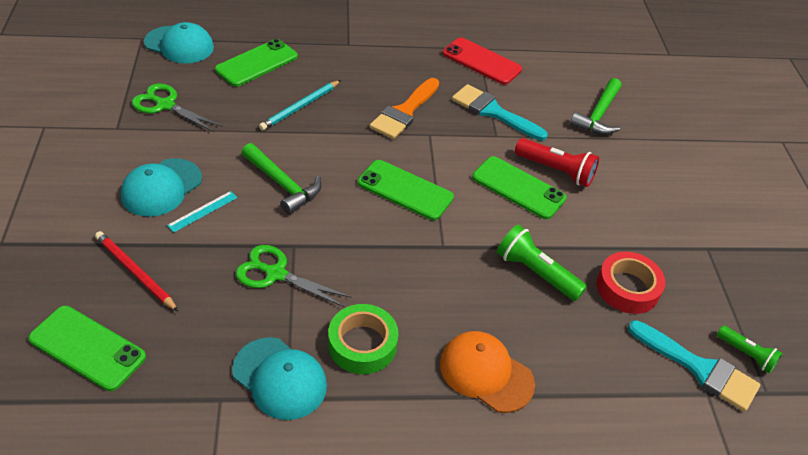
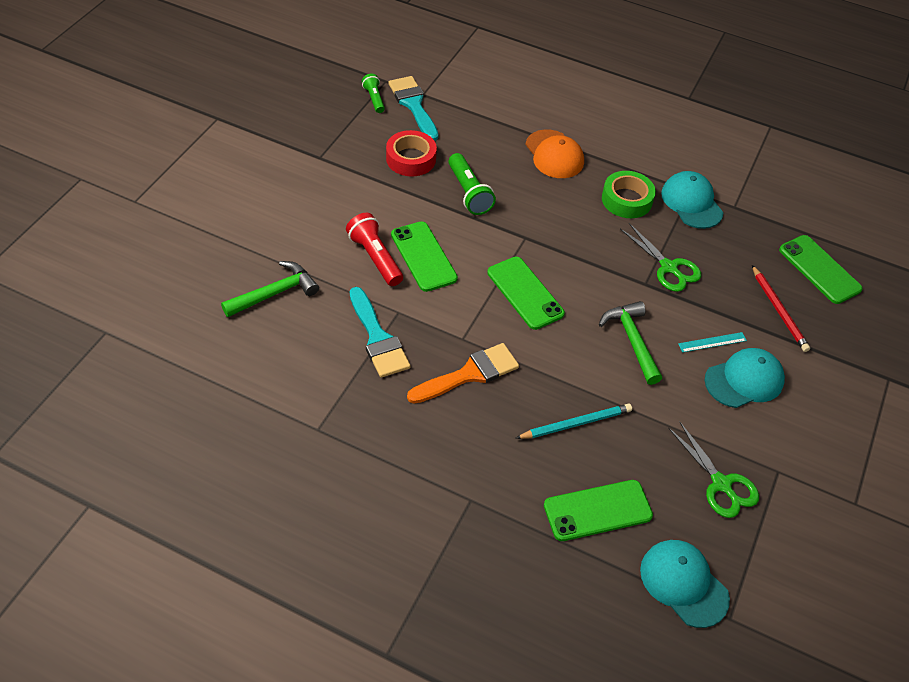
camera: 150 degrees left, 5 degrees up
(481, 61) = (332, 407): red phone -> none

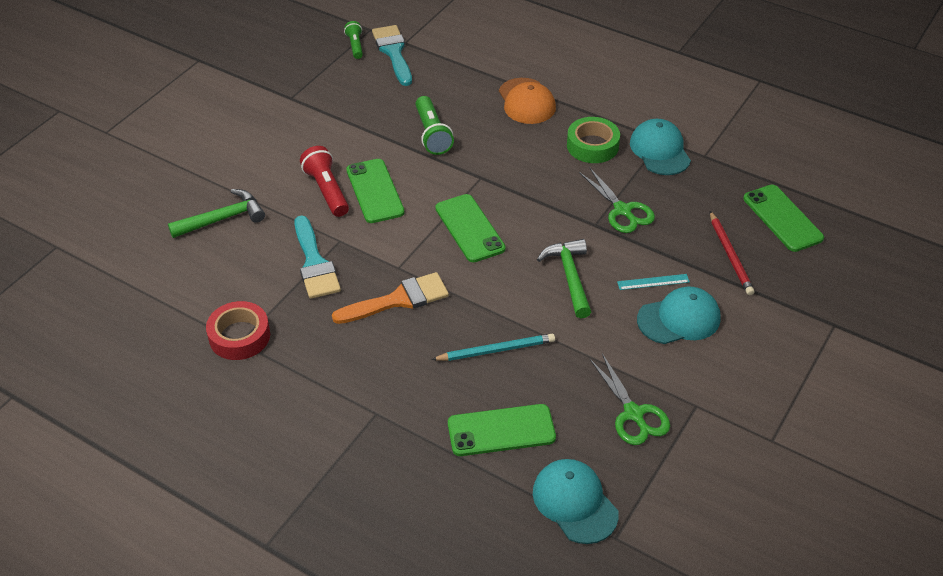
camera: 10 degrees right, 5 degrees down
(411, 159) = (380, 101): red tape -> red tape (239, 336)

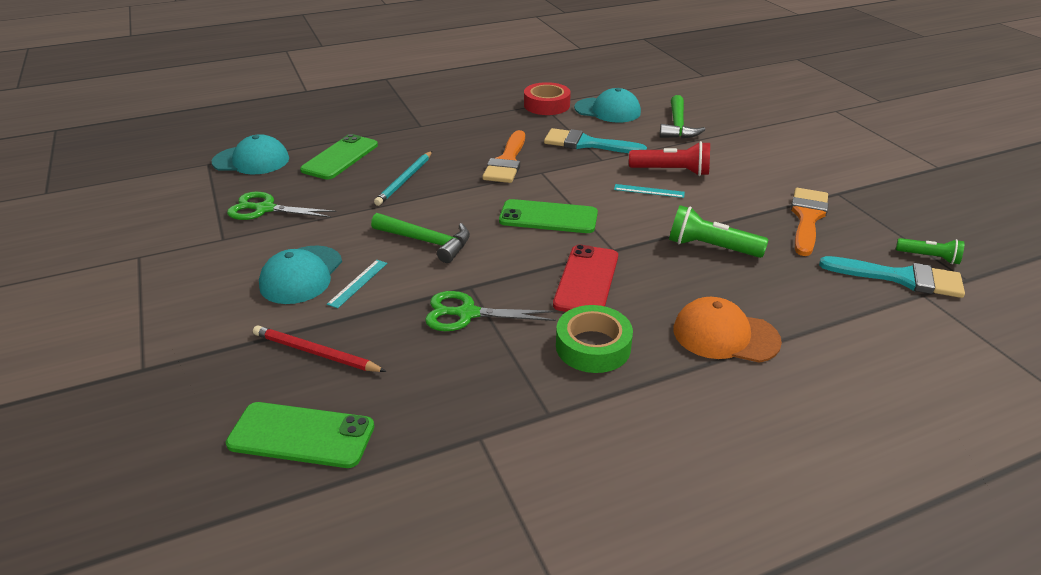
camera: 125 degrees right, 10 degrees down
(346, 103) = (807, 218): none -> orange brush
(374, 191) = (649, 191): green phone -> turquoise ruler
(530, 175) = (586, 280): none -> red phone
(660, 150) = (530, 399): turquoise cap -> turquoise cap (607, 110)

